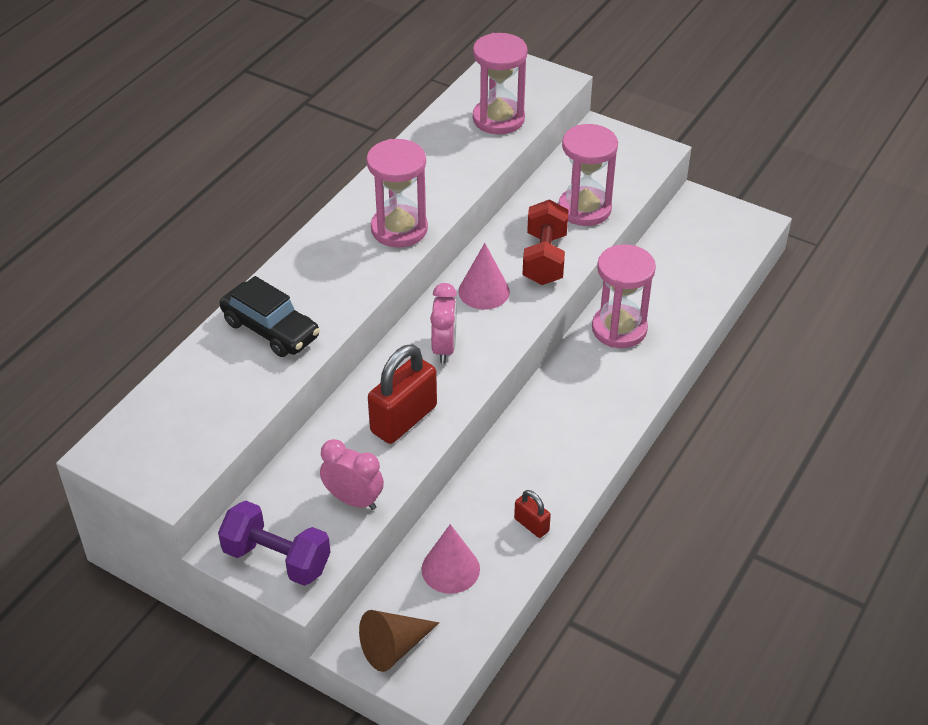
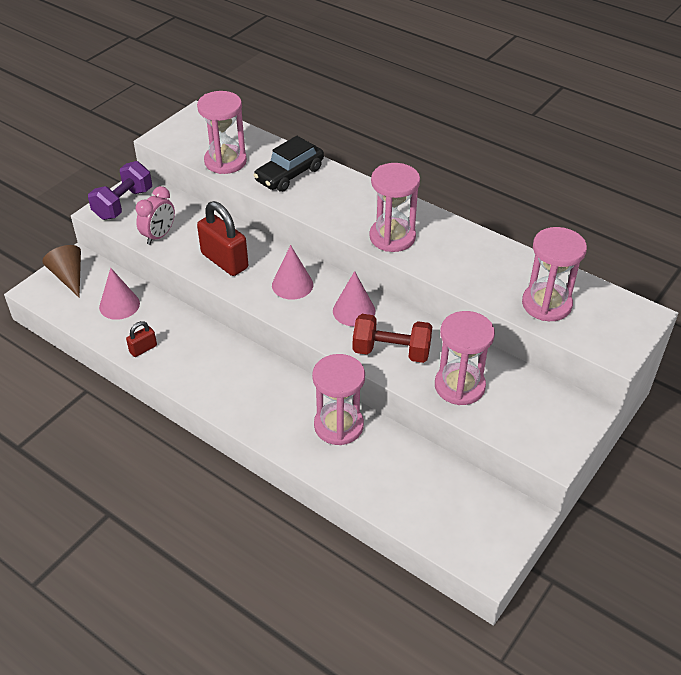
camera: 95 degrees right, 0 degrees up
(237, 401) = (225, 161): none -> pink hourglass
(444, 348) = (292, 285): pink clock -> pink cone

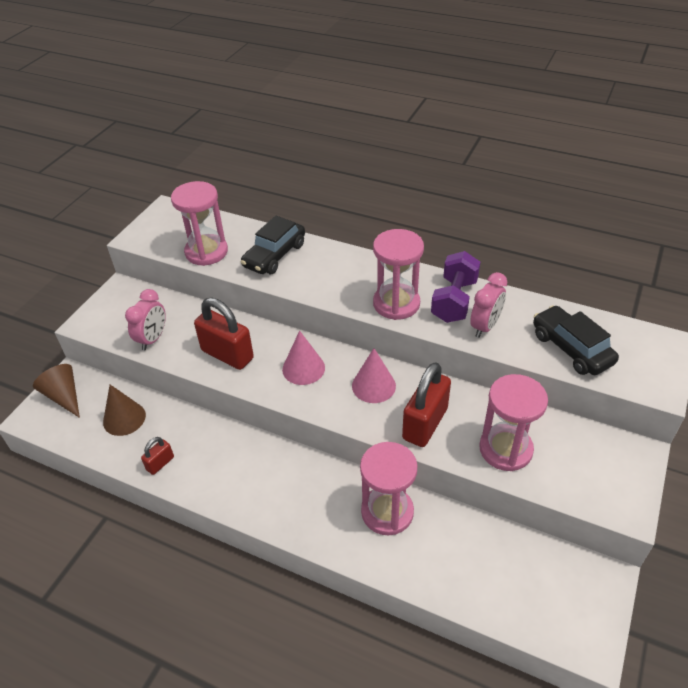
camera: 10 degrees left, 0 degrees up
(119, 305) = (124, 418): pink cone -> brown cone
(123, 204) = (108, 311): purple dumbbell -> purple dumbbell (454, 300)
(391, 351) = (425, 424): red dumbbell -> red padlock
(470, 271) = (485, 326): none -> pink clock
(546, 304) = (571, 348): pink hourglass -> black car

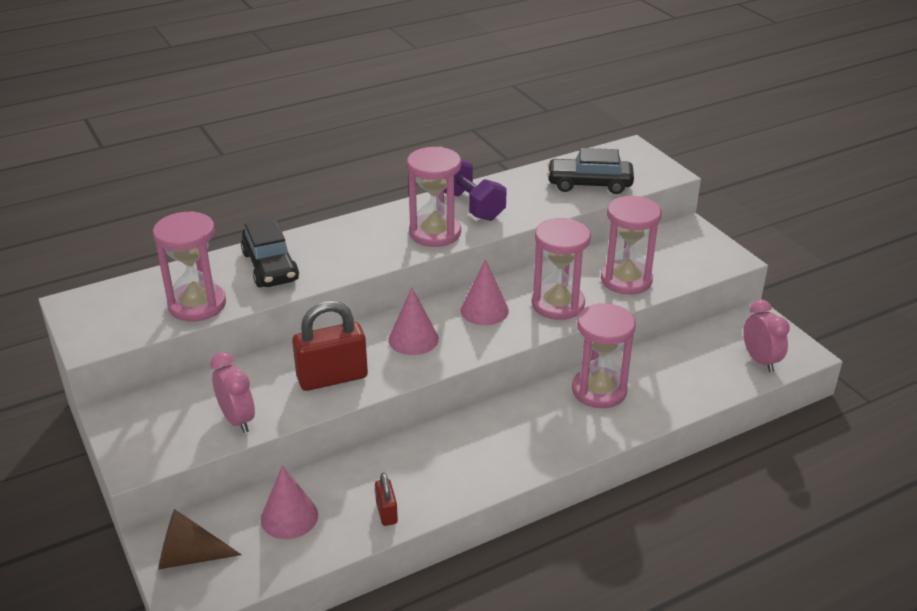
camera: 55 degrees left, 10 degrees down
(124, 418) = (289, 517): brown cone -> pink cone
(425, 424) = (558, 304): red padlock -> pink hourglass
(485, 326) = (519, 207): pink clock -> pink clock (760, 361)

